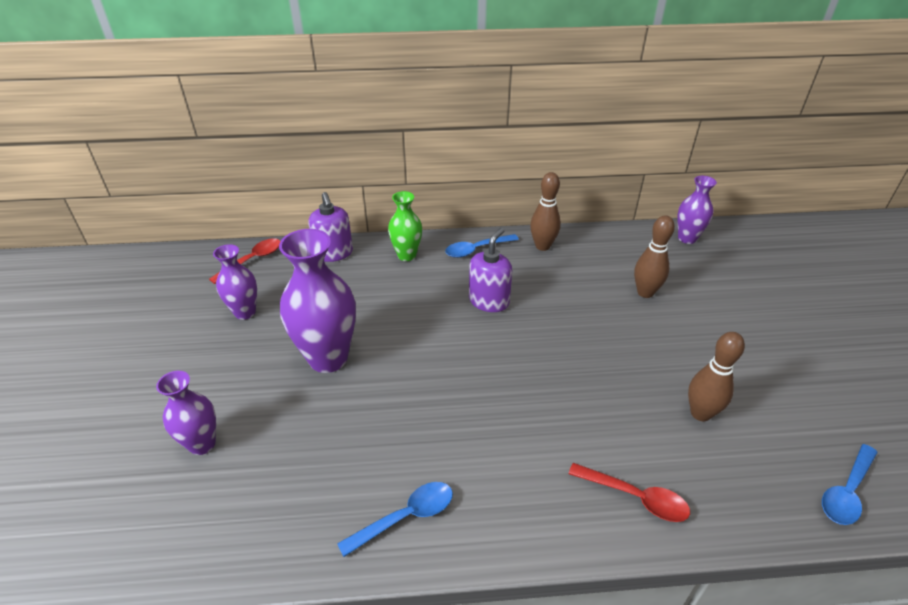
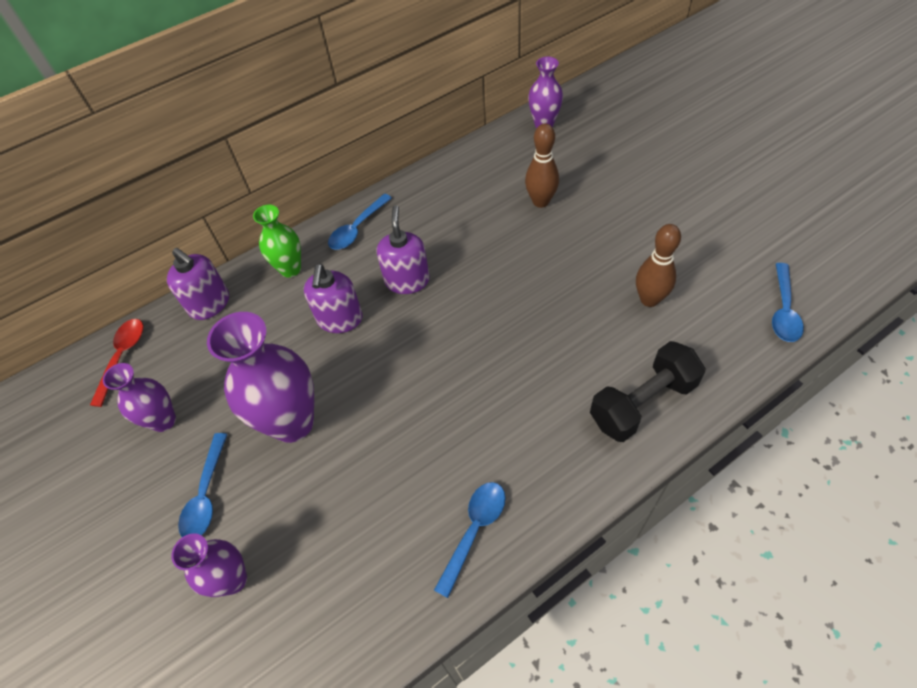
camera: 25 degrees left, 15 degrees up
(232, 375) = (206, 495): none -> blue spoon
(417, 304) = (340, 319): none -> purple soap dispenser
(542, 246) = (419, 194): brown bowling pin -> none
(635, 497) = (642, 403): red spoon -> black dumbbell

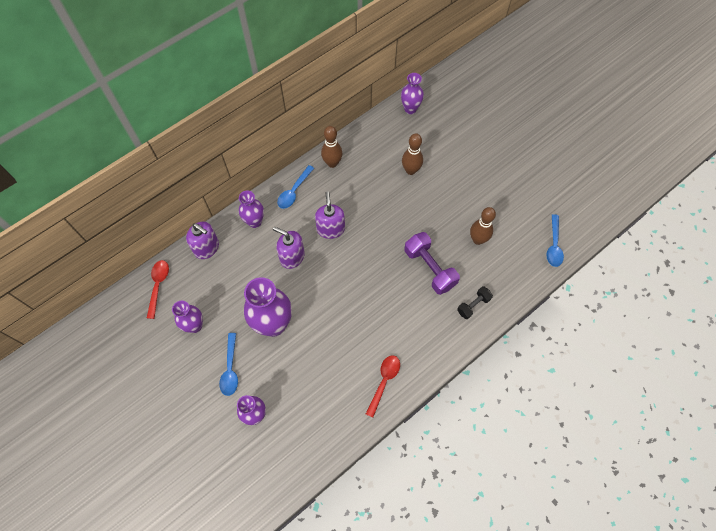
camera: 10 degrees left, 10 degrees up
(290, 269) = (255, 222): green vase -> purple vase
(340, 319) = (292, 256): purple soap dispenser -> purple soap dispenser turned 120 degrees clockwise
(420, 192) = (332, 163): none -> brown bowling pin
(474, 530) = (384, 381): blue spoon -> red spoon
(566, 341) = (429, 268): none -> purple dumbbell
(642, 403) = (473, 305): black dumbbell -> black dumbbell, size x0.57

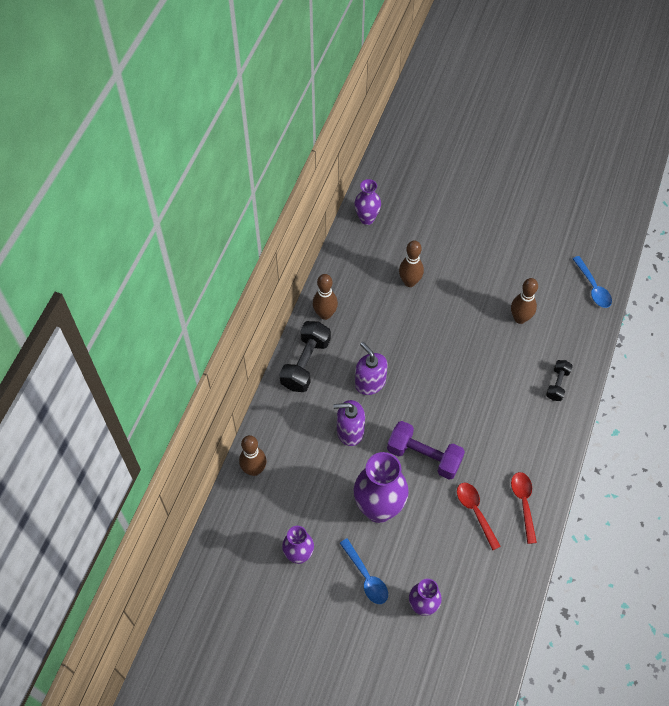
camera: 30 degrees left, 5 degrees down
(158, 285) = (230, 536): red spoon -> red spoon (475, 512)
(207, 248) = (254, 469): purple soap dispenser -> brown bowling pin
(255, 222) = (286, 416): purple vase -> none
(294, 191) = (305, 363): blue spoon -> black dumbbell
(429, 268) = (493, 370): purple dumbbell -> purple dumbbell (424, 456)

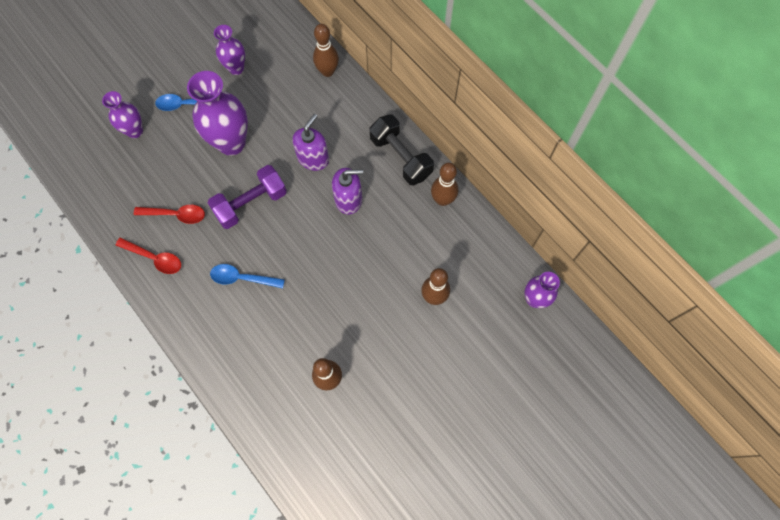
camera: 120 degrees right, 10 degrees up
(557, 384) = (238, 366): black dumbbell -> none
(593, 287) = (317, 483): blue spoon -> blue spoon (242, 278)

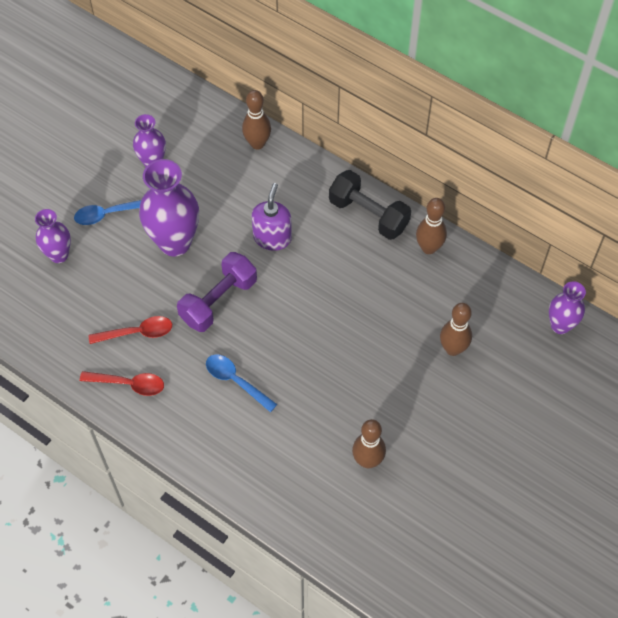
camera: 15 degrees left, 10 degrees down
(242, 278) = (235, 381): blue spoon -> blue spoon turned 45 degrees clockwise
(348, 199) = (326, 271): purple soap dispenser -> none

